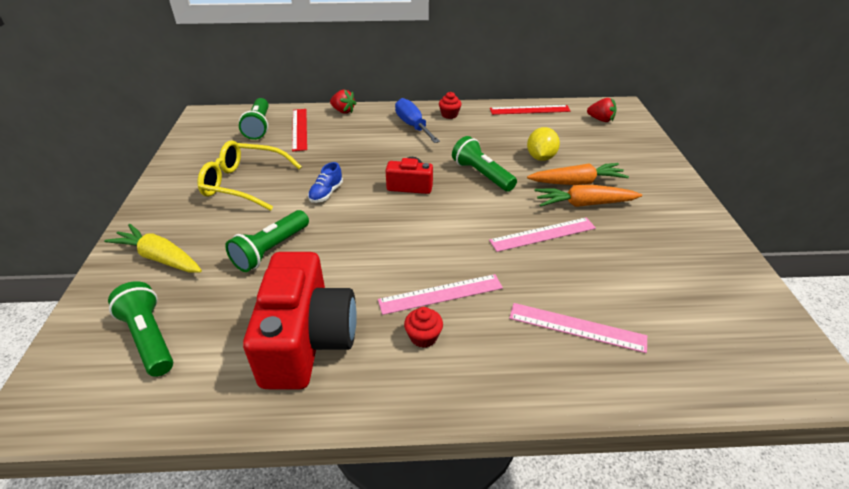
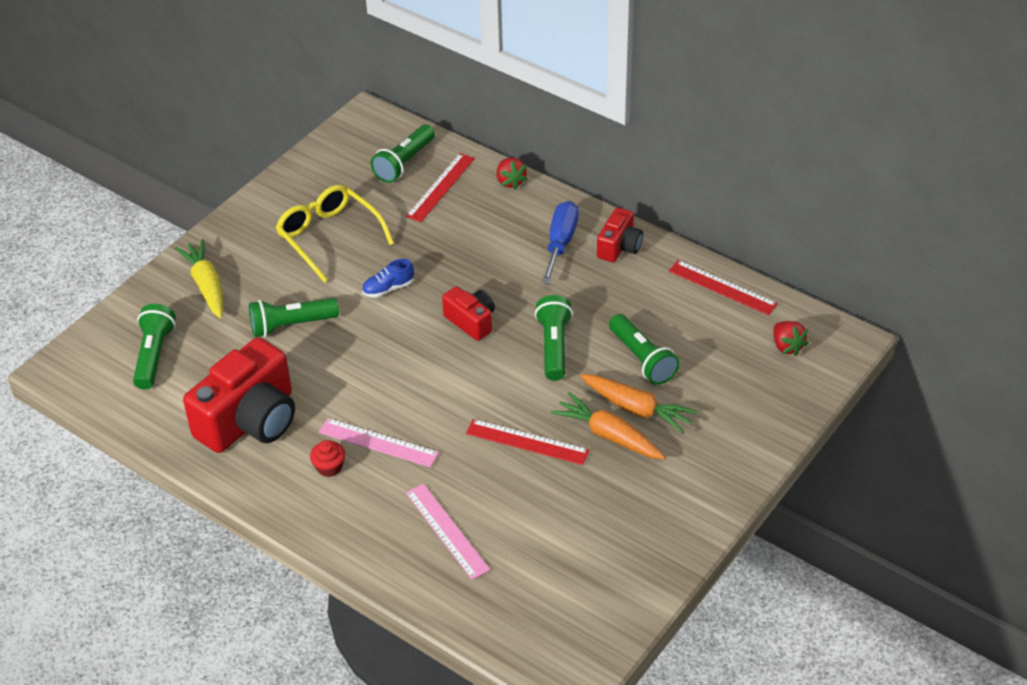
camera: 40 degrees right, 5 degrees up
(449, 115) = (619, 247): red cupcake -> red camera
(540, 157) = (642, 359): yellow lemon -> green flashlight
(543, 234) = (527, 442): pink ruler -> red ruler

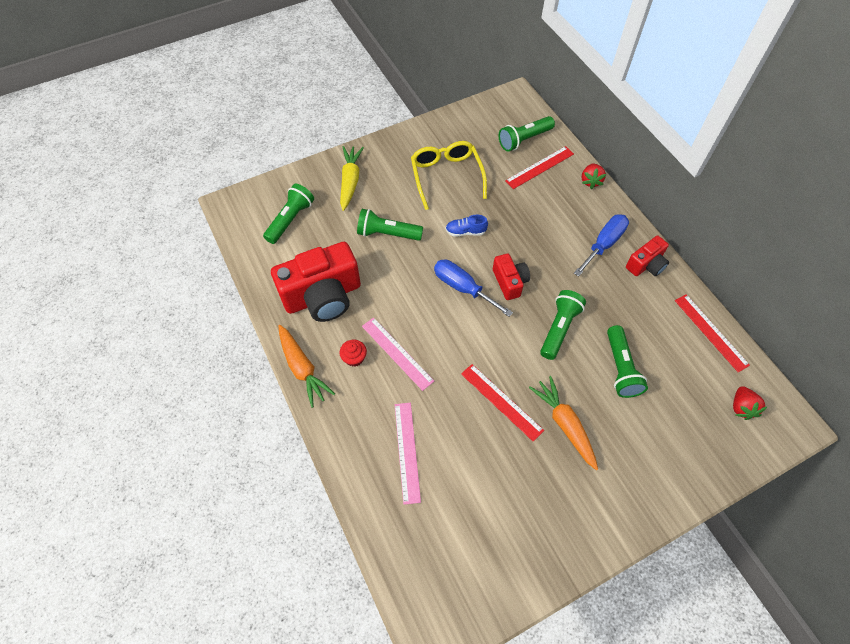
camera: 25 degrees right, 15 degrees up
(419, 348) = (463, 288): none -> blue screwdriver
(637, 409) = (597, 410): orange carrot -> orange carrot (302, 369)

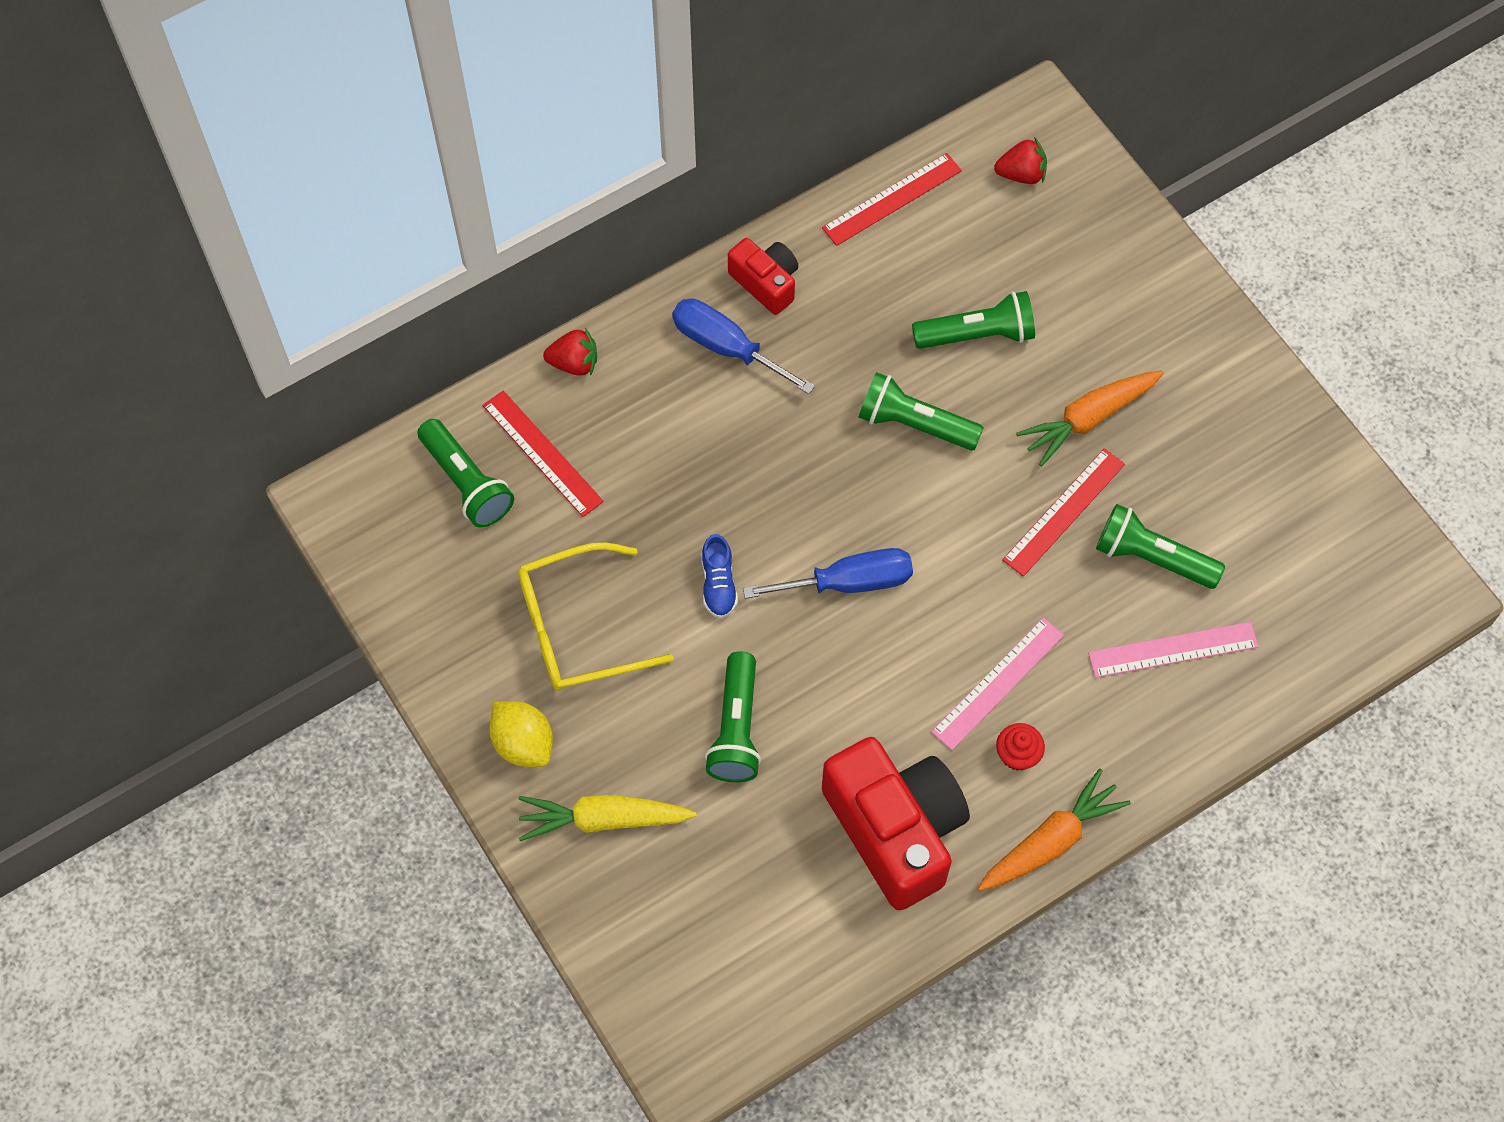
camera: 95 degrees left, 5 degrees up
(291, 220) = (717, 925): green flashlight -> green flashlight (1152, 557)
(391, 155) = (523, 743): none -> yellow lemon
(463, 288) = (848, 582): blue screwdriver -> blue screwdriver turned 135 degrees counterclockwise
(509, 282) = (827, 503): red camera -> none

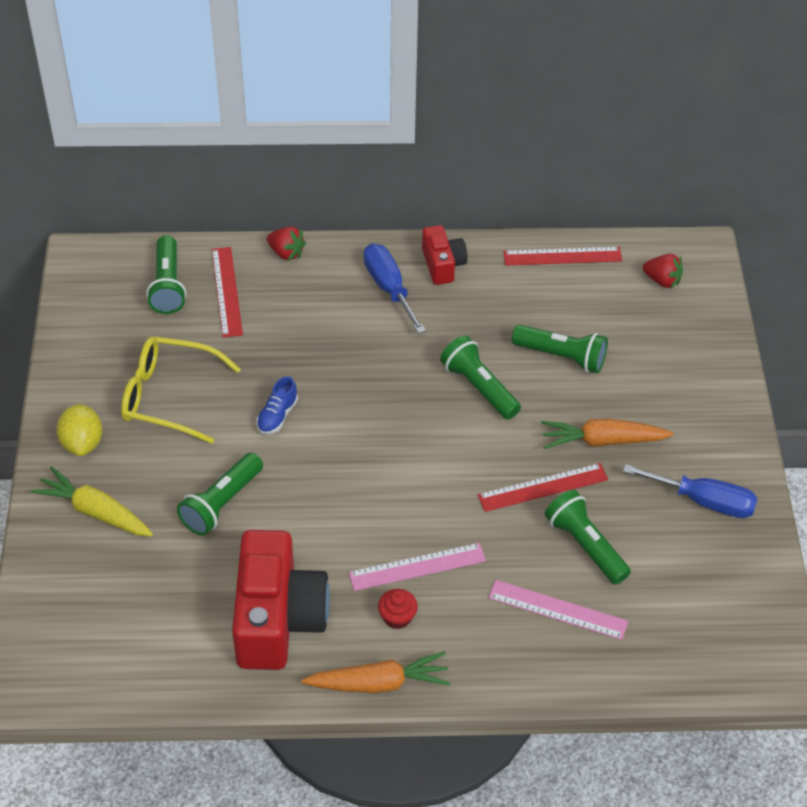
camera: 30 degrees right, 15 degrees down
(848, 582) = (363, 456): blue screwdriver -> blue screwdriver (704, 501)

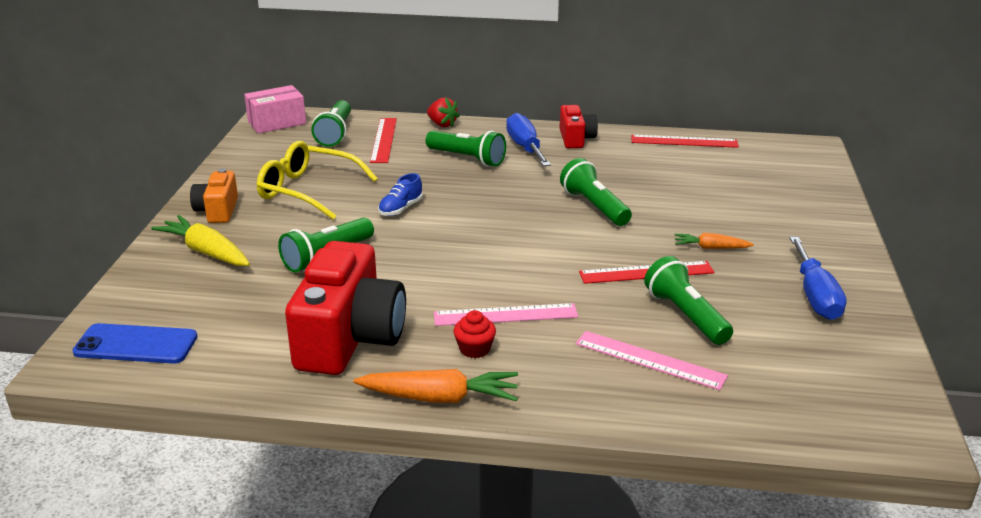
camera: 10 degrees right, 20 degrees down
(78, 654) = (136, 345): none -> blue phone
(82, 443) = (217, 211): yellow lemon -> orange camera
(92, 271) = (277, 122): none -> pink box
(562, 357) = (676, 195): green flashlight -> green flashlight (467, 159)
(602, 441) = (710, 248): orange carrot -> orange carrot, size x0.59
(662, 280) = (775, 160): red strawberry -> none
(704, 501) = (815, 296): blue screwdriver -> blue screwdriver turned 60 degrees clockwise

